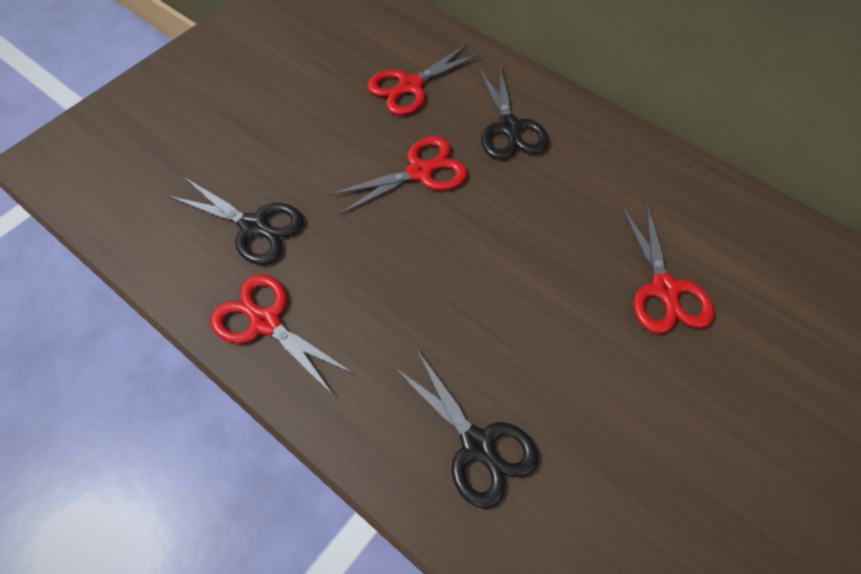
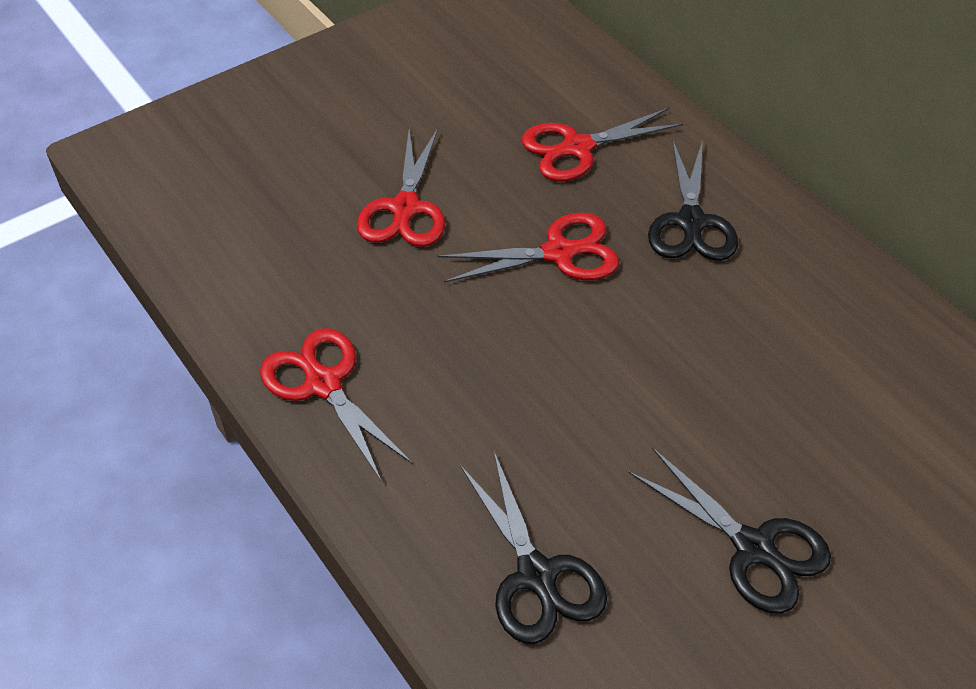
camera: 15 degrees right, 10 degrees down
(254, 226) = (338, 275): black scissors -> black scissors (753, 548)
(664, 289) = (833, 455): red scissors -> red scissors (405, 208)

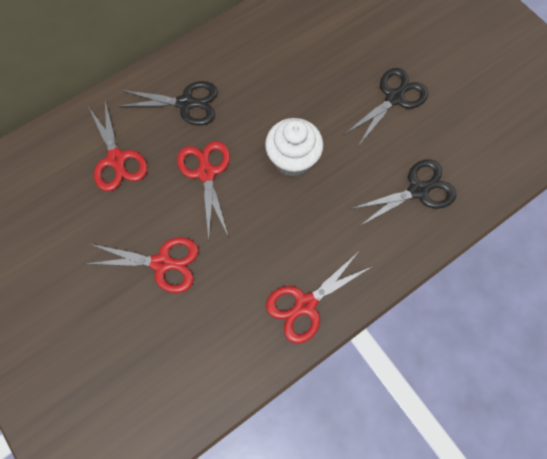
camera: 90 degrees left, 20 degrees up
(592, 370) = (292, 159): none -> white cupcake

